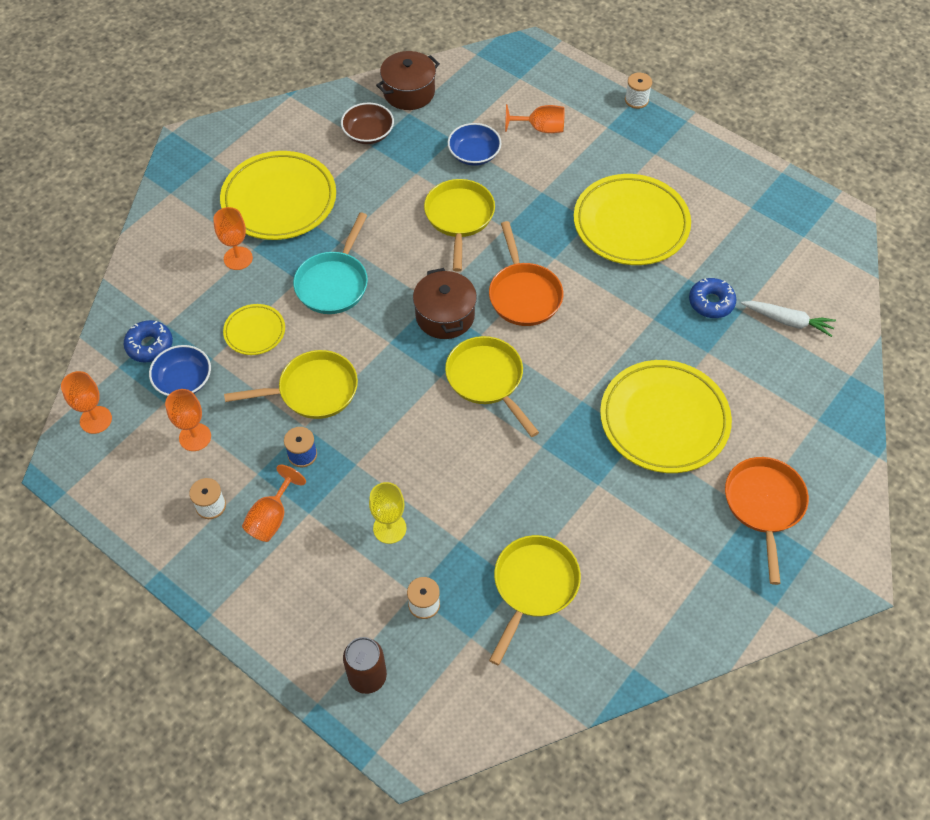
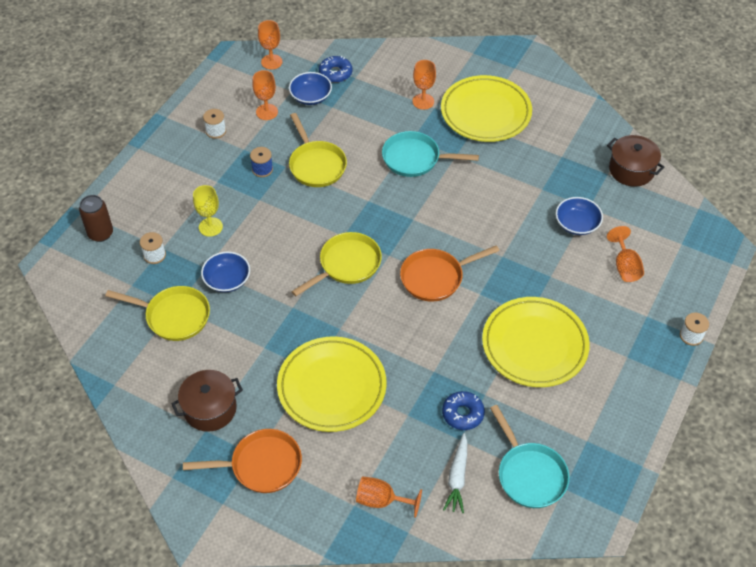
camera: 80 degrees right, 5 degrees down
(255, 332) = (360, 124): yellow plate -> none
(272, 517) = (211, 163): orange goblet -> orange goblet (381, 500)
(368, 133) = (574, 152): brown bowl -> none
(445, 316) = (401, 230): brown pot -> brown pot (210, 409)
(459, 218) = (503, 224): yellow pan -> none
(484, 516) = (227, 280): none -> blue bowl
(787, 260) = (529, 474): none -> turquoise pan

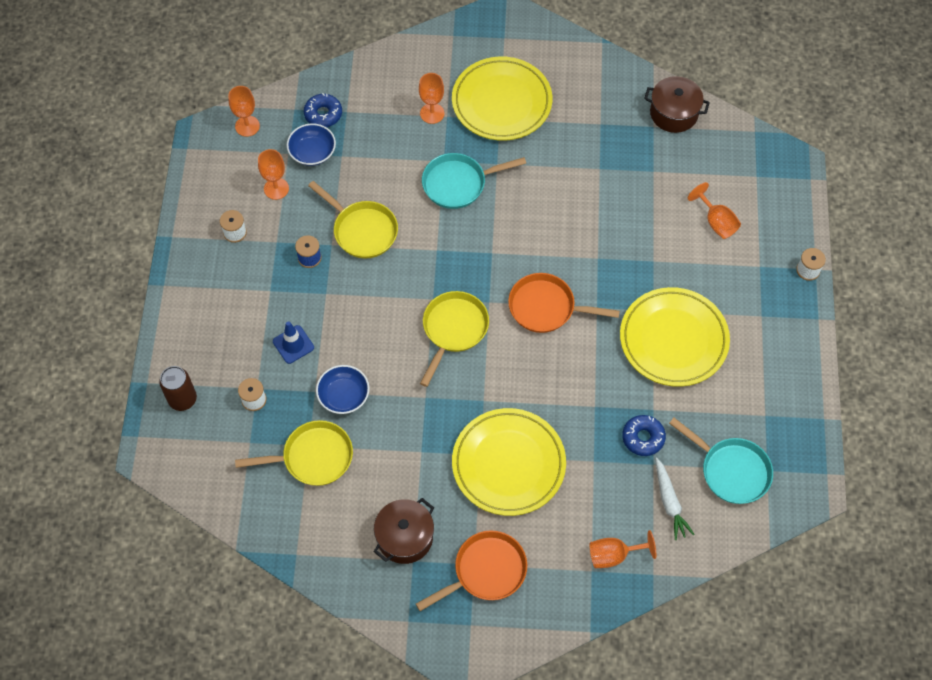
camera: 25 degrees left, 10 degrees up
(210, 227) = (293, 344): yellow goblet -> blue traffic cone
(435, 277) = (546, 307): orange pan -> orange pan turned 60 degrees clockwise
(577, 224) = (651, 194): blue bowl -> none

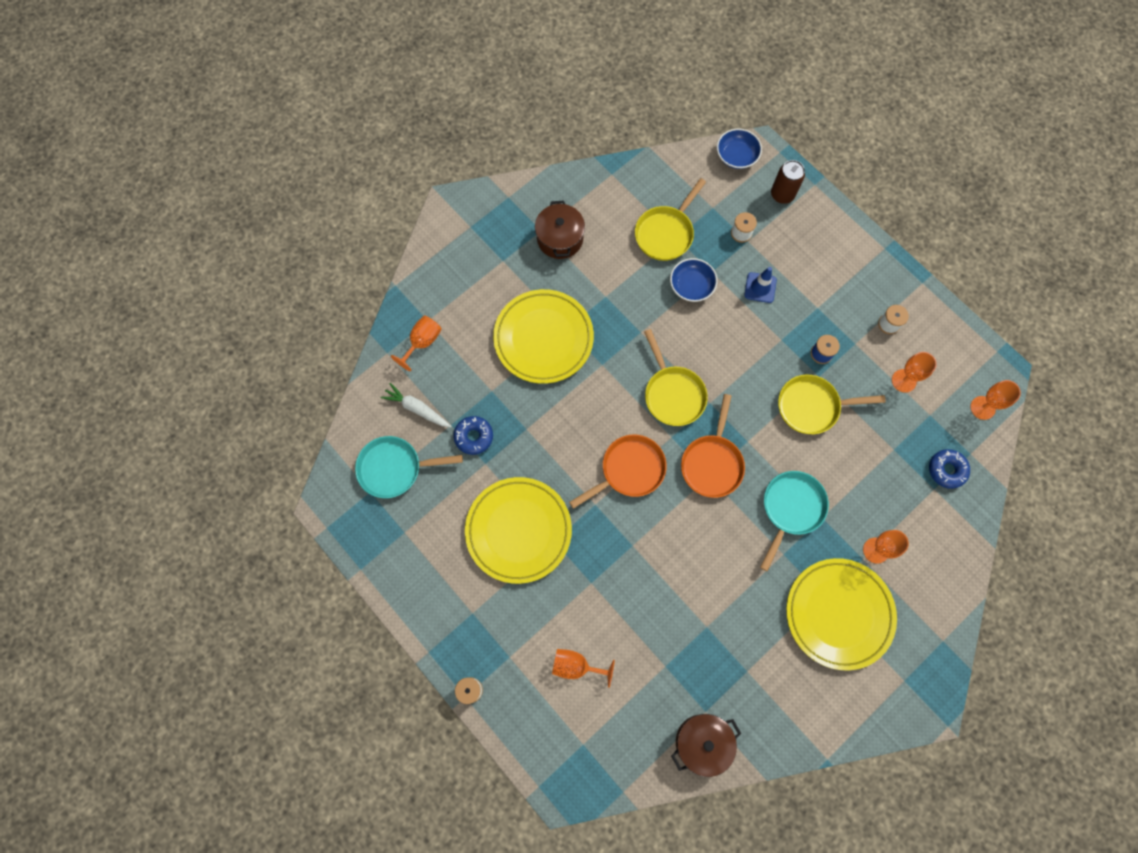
camera: 135 degrees right, 10 degrees up
(312, 152) = (916, 432): blue bowl -> blue bowl (736, 156)
(485, 571) = (491, 263): orange pan -> orange pan (712, 463)

